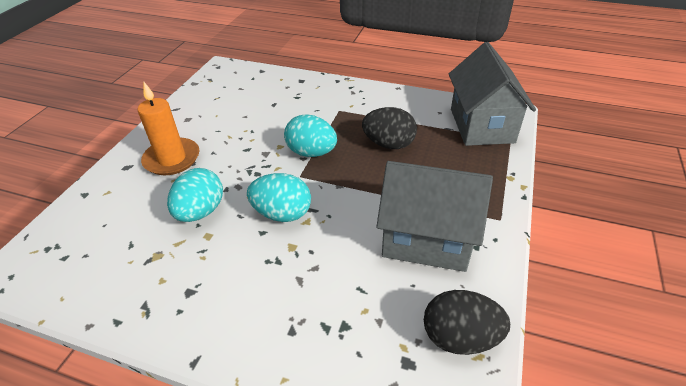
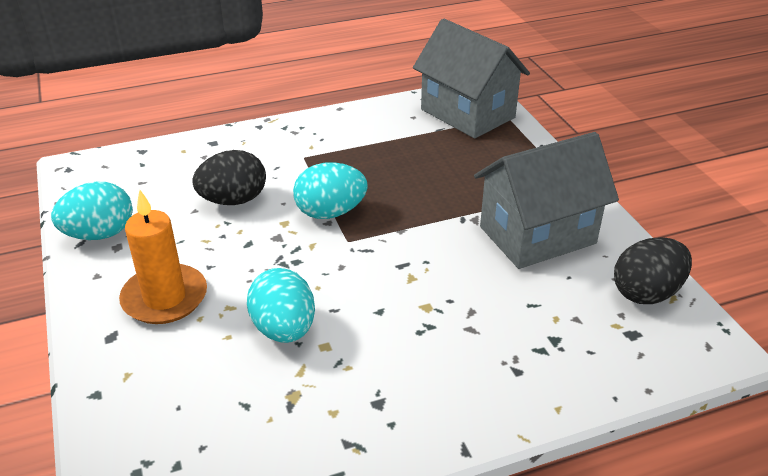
camera: 40 degrees left, 5 degrees down
(282, 213) = (378, 284): turquoise egg -> turquoise egg (100, 234)
(388, 144) = (401, 168): black egg -> black egg (233, 200)

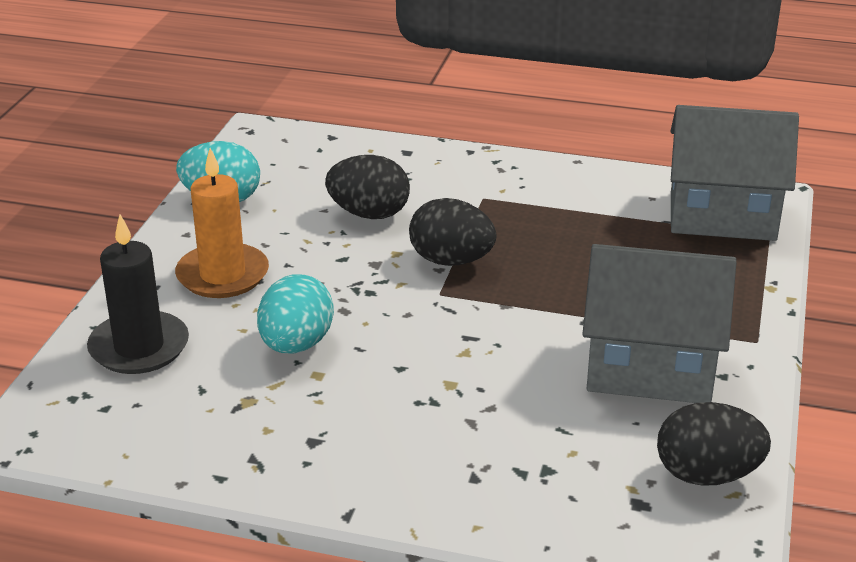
camera: 35 degrees right, 5 degrees down
(153, 394) = (139, 347): none -> black candle
(330, 212) = (451, 261): turquoise egg -> black egg
(467, 113) = (722, 216): grey house -> grey house turned 75 degrees counterclockwise

